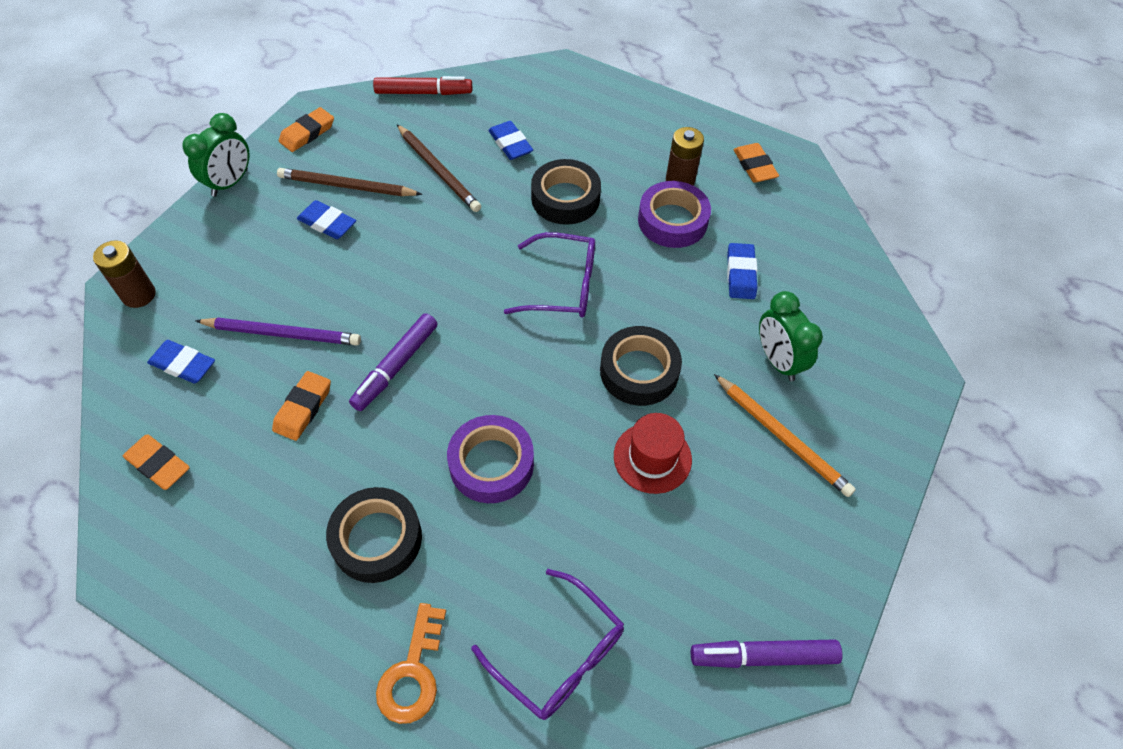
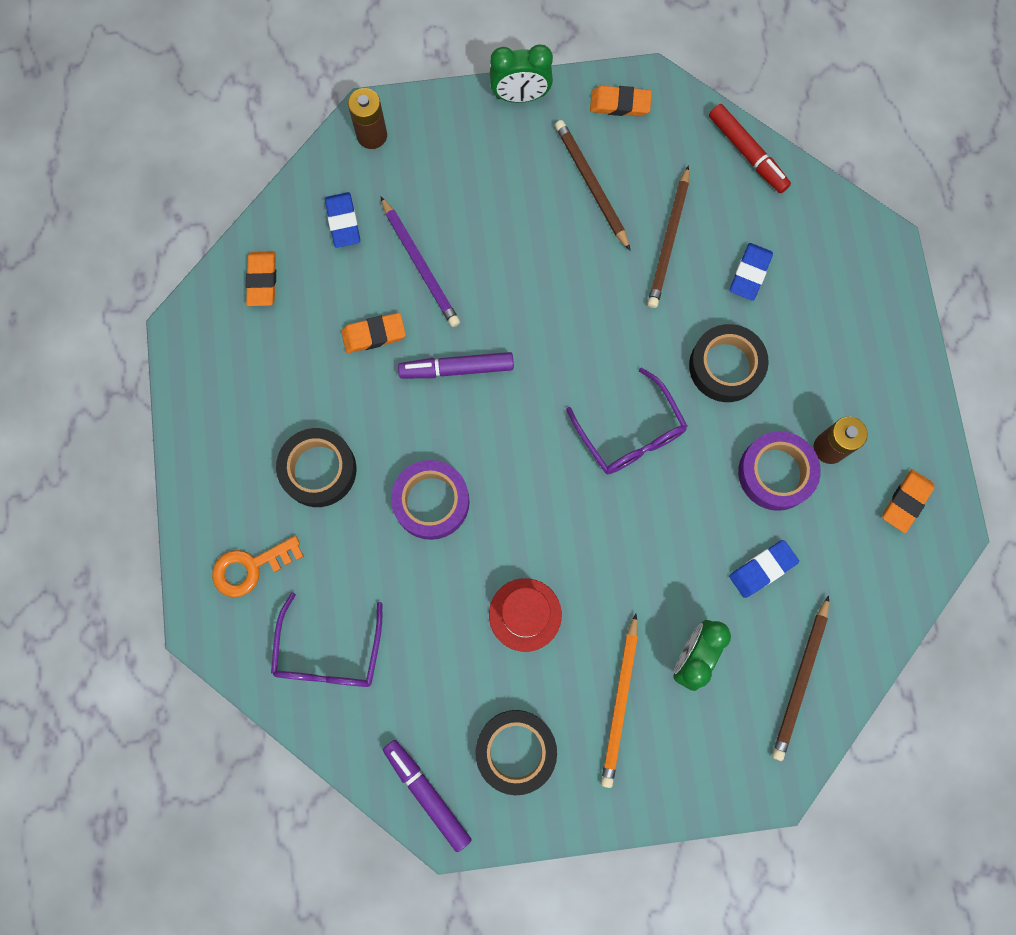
camera: 55 degrees right, 20 degrees up
(327, 223) = (543, 204): blue eraser -> none
(639, 371) = (595, 552): black tape -> black tape (516, 751)
(847, 305) = (800, 680): none -> brown pencil

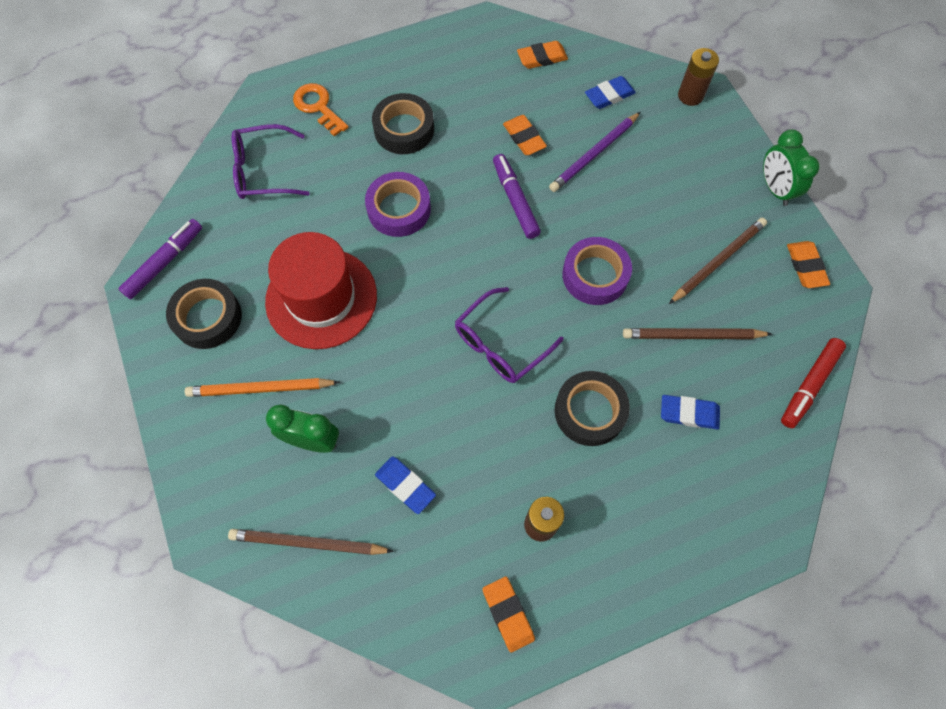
camera: 75 degrees right, 10 degrees down
(525, 614) = (321, 298): red hat -> red hat, size x1.78
(776, 473) = (501, 478): purple tape -> purple tape (595, 275)
(906, 501) = (508, 614): orange eraser -> orange eraser turned 45 degrees clockwise

